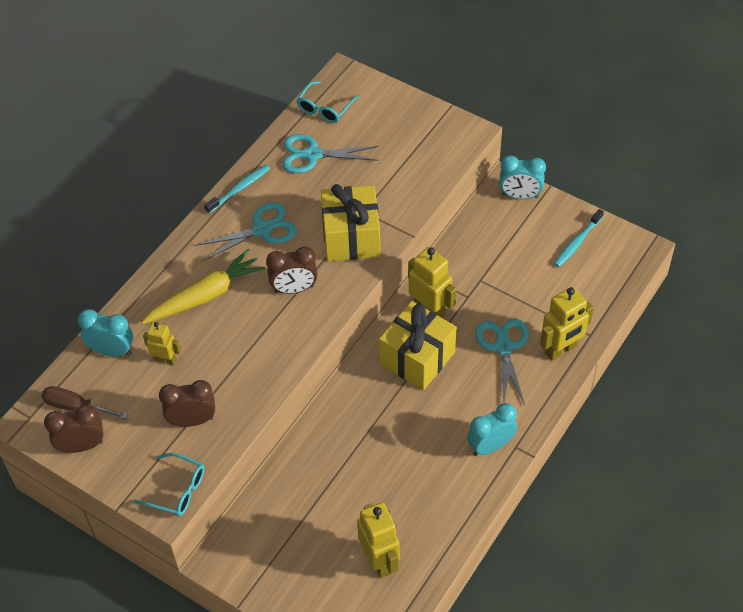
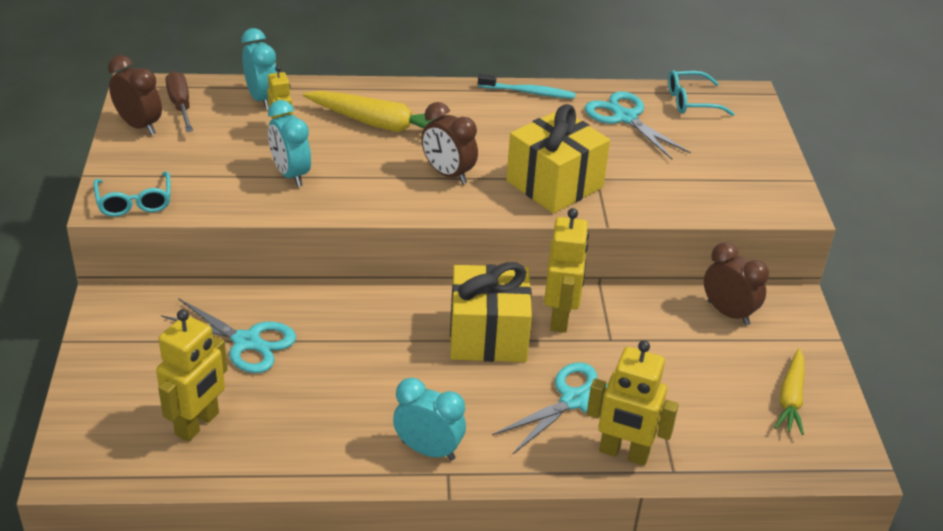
camera: 50 degrees right, 15 degrees down
(192, 420) = (225, 177): brown clock -> brown clock (728, 313)
(262, 229) = (497, 125): turquoise scissors -> turquoise scissors (246, 342)
(520, 196) = (794, 320): turquoise clock -> turquoise clock (290, 174)
(577, 242) = (790, 398): turquoise toothbrush -> yellow carrot

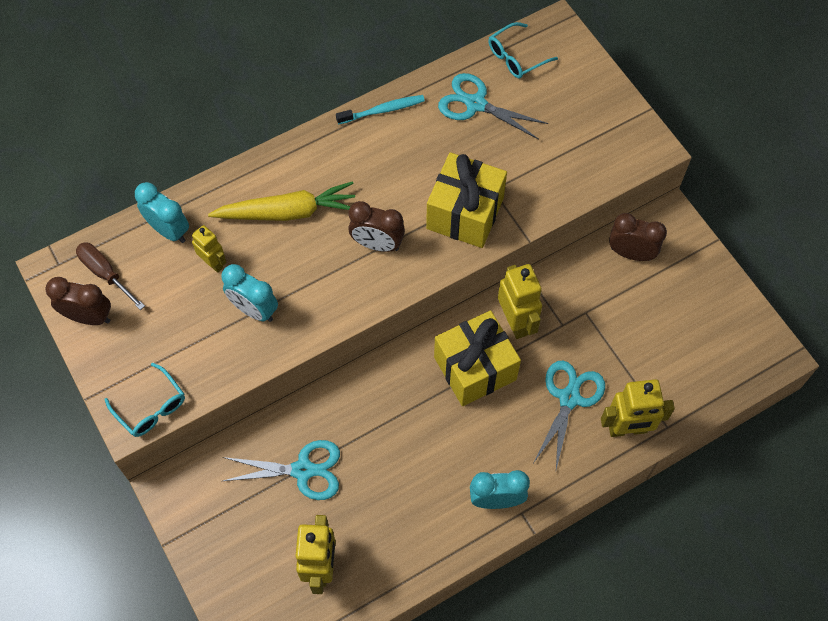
camera: 25 degrees left, 25 degrees up
(790, 398) = (711, 317): yellow carrot -> none

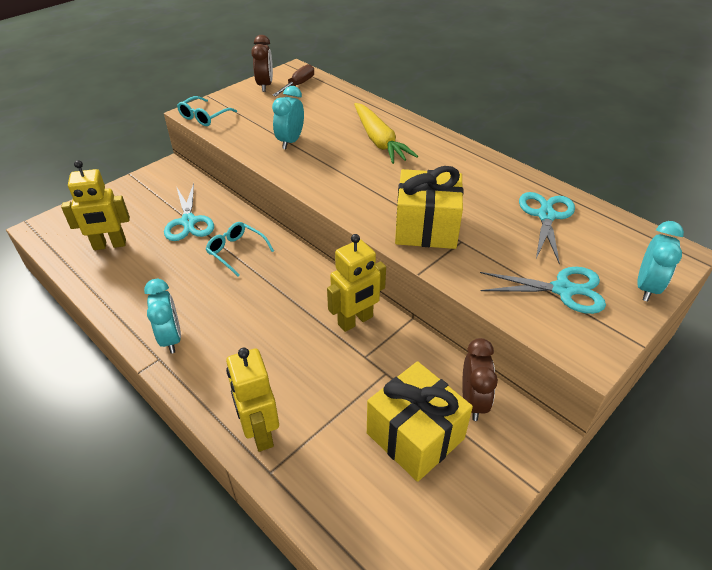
camera: 75 degrees right, 20 degrees down
(169, 230) = (340, 99): turquoise clock -> turquoise clock (646, 287)
(213, 263) = (322, 119): yellow robot -> none
(377, 244) = (371, 186): brown clock -> none
(382, 110) = (500, 167): turquoise toothbrush -> none
(475, 368) = (299, 301): yellow gift -> yellow gift (415, 436)
(516, 57) = (619, 232): turquoise glasses -> turquoise glasses (236, 251)
(569, 398) = (285, 375): turquoise scissors -> turquoise scissors (563, 290)

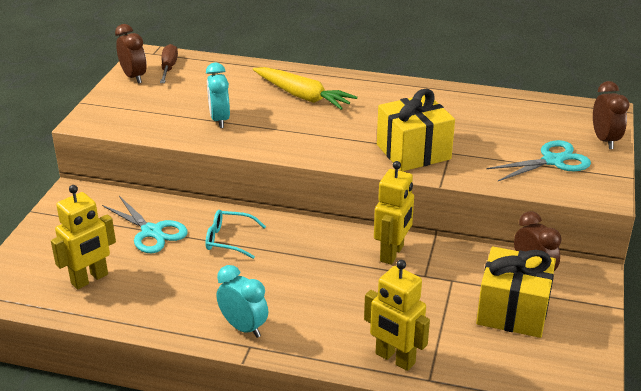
camera: 30 degrees left, 10 degrees down
(204, 117) = (103, 123): turquoise glasses -> none
(546, 216) = (495, 114): turquoise scissors -> none
(646, 287) = (604, 140): turquoise clock -> brown clock

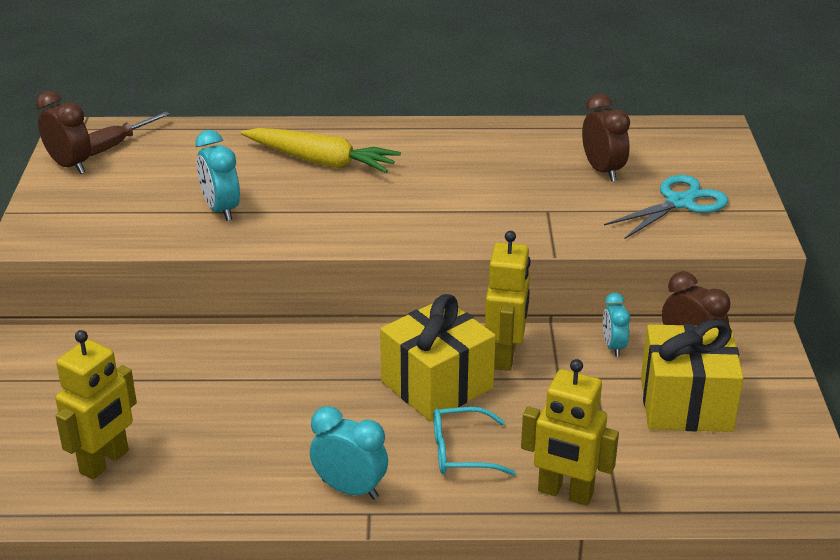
camera: 15 degrees left, 0 degrees up
(151, 232) = (166, 381): turquoise scissors -> none
(169, 67) = (114, 146): brown screwdriver -> brown screwdriver turned 120 degrees counterclockwise
(229, 240) = (279, 374): turquoise glasses -> turquoise glasses (461, 452)
(413, 152) = (501, 216): yellow gift -> yellow gift (437, 385)
(475, 260) = (613, 346): none -> turquoise clock
(604, 140) = (731, 167): brown clock -> brown clock (602, 171)

